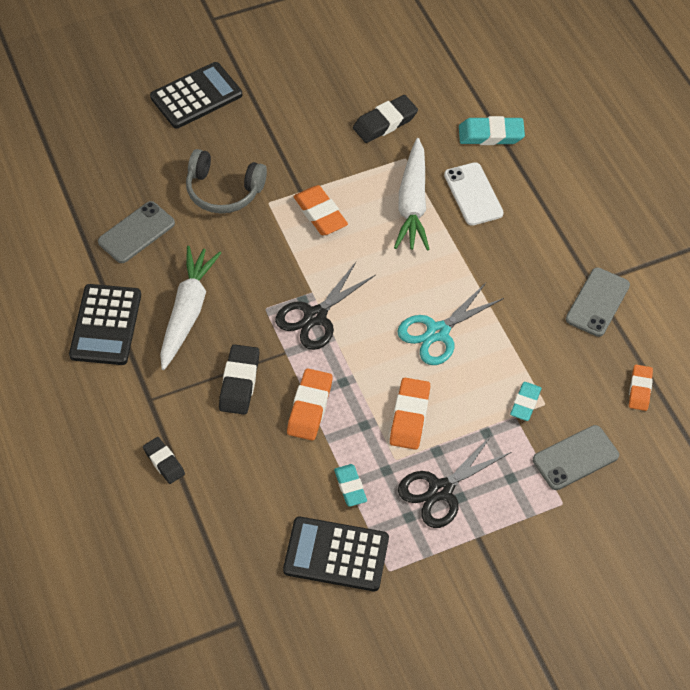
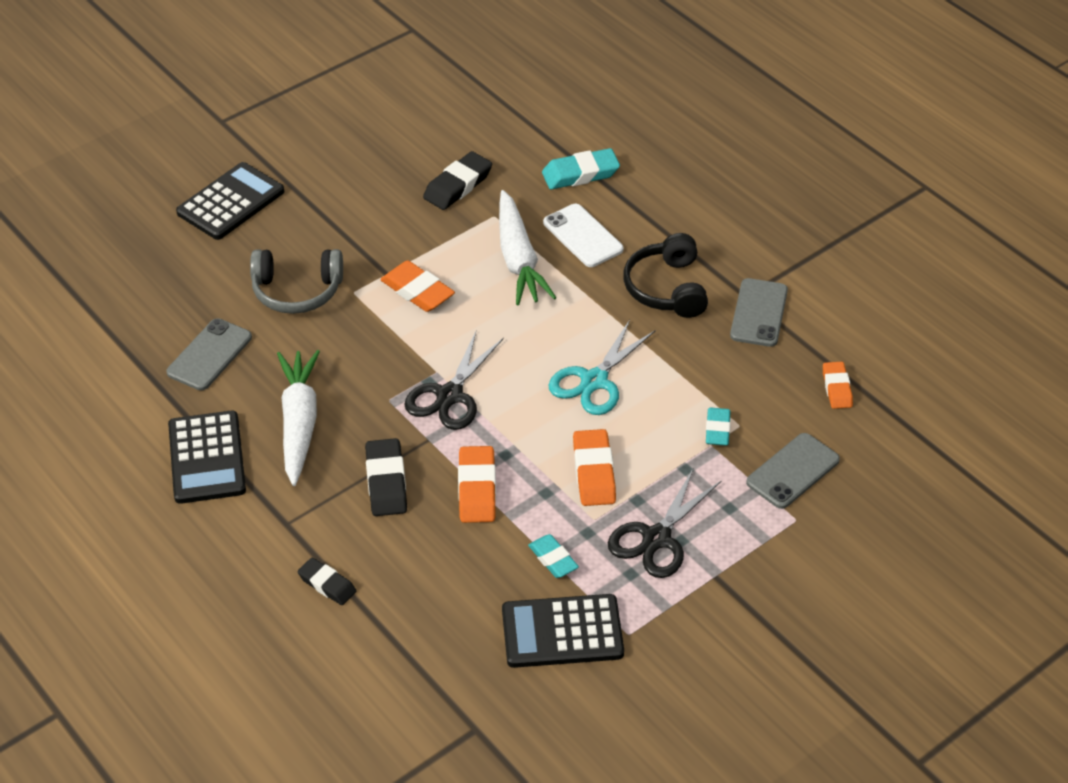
camera: 15 degrees left, 10 degrees down
(527, 260) = (666, 288): none -> black headphones

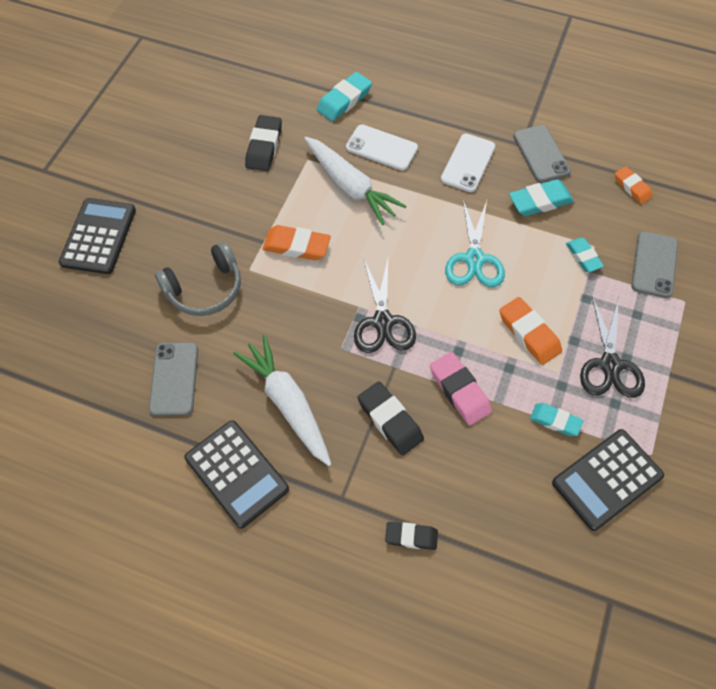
camera: 30 degrees left, 15 degrees up
(477, 489) = (459, 391): orange eraser -> pink eraser
(666, 288) = (467, 163): black headphones -> white phone
(716, 358) = (540, 201): none -> turquoise eraser

